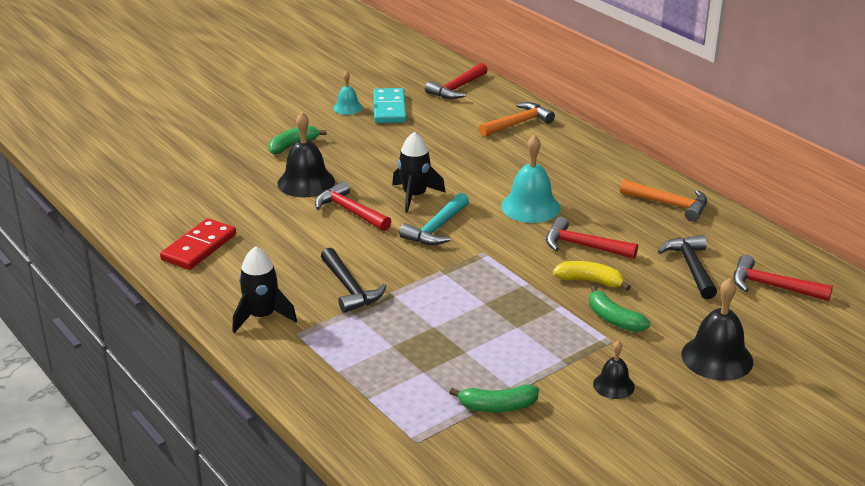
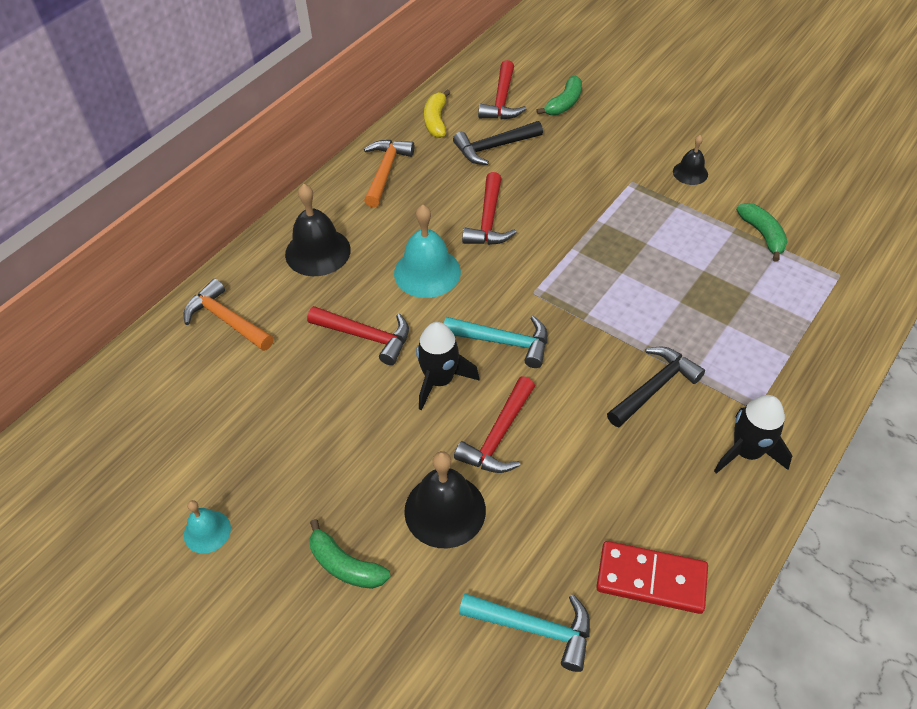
camera: 105 degrees left, 20 degrees up
(203, 199) = (535, 628): none -> turquoise hammer
(389, 109) = (204, 474): turquoise domino -> none
(457, 88) = (127, 408): red hammer -> red hammer (366, 336)
(590, 281) = (547, 207): yellow banana -> yellow banana (436, 120)
(613, 319) = (599, 184): green banana -> green banana (564, 104)
(717, 358) = (619, 122): black bell -> black bell (318, 251)

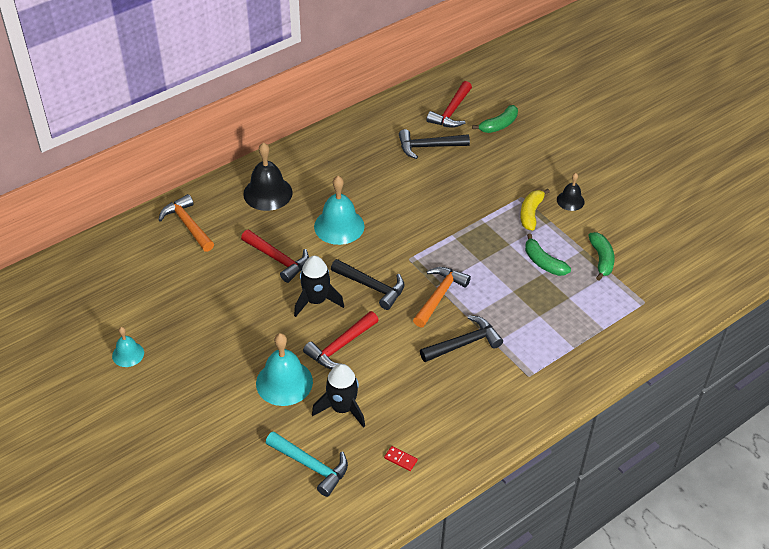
camera: 15 degrees right, 5 degrees down
(345, 565) = (206, 397): green banana -> green banana (543, 262)
(385, 171) = (340, 146): orange hammer -> orange hammer (439, 296)
(436, 120) = (394, 116): yellow banana -> yellow banana (531, 213)
(445, 510) = (284, 382): black bell -> turquoise bell
(488, 220) = (400, 200): red hammer -> none
(504, 342) = (372, 287): turquoise hammer -> black hammer
(651, 579) = (400, 459): red domino -> red domino, size x0.42
(746, 452) = (507, 401): black rocket -> black rocket (342, 408)

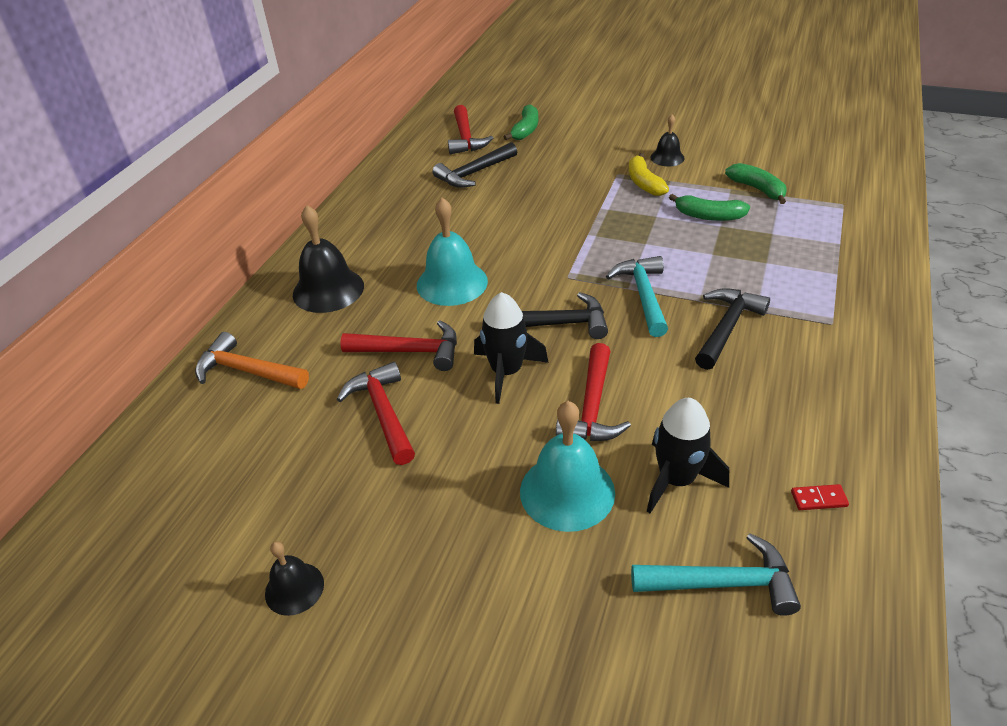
camera: 30 degrees left, 5 degrees down
(128, 354) = (294, 588): turquoise bell -> black bell
(234, 288) = (383, 412): none -> red hammer
(439, 296) = (643, 295): orange hammer -> turquoise hammer

